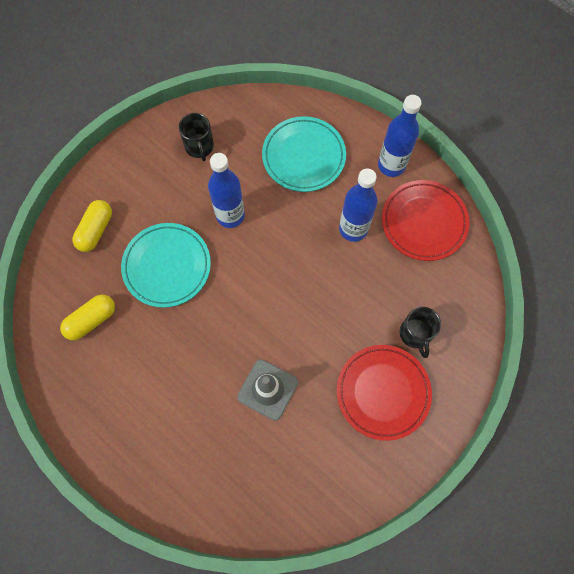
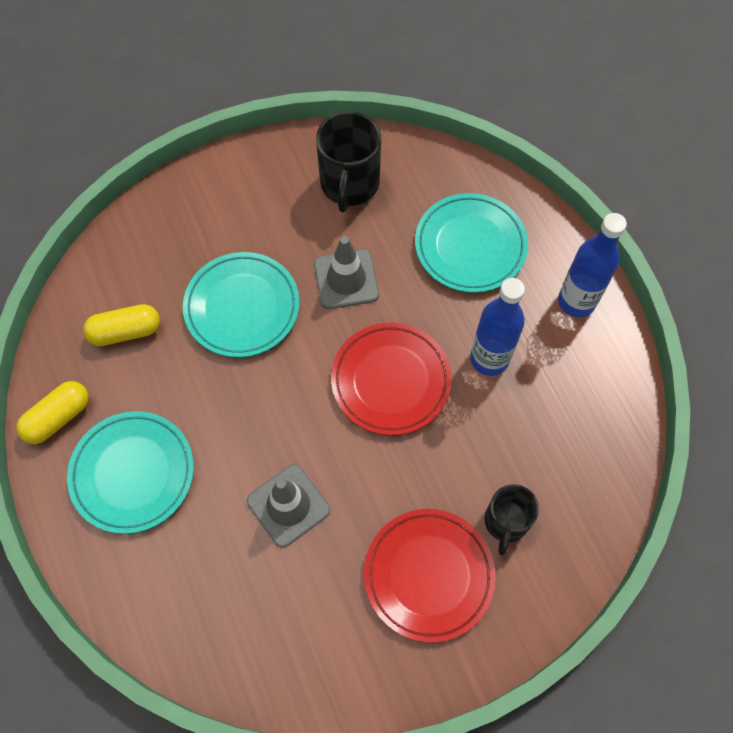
camera: 25 degrees right, 5 degrees down
(96, 230) = (182, 231): yellow capsule -> yellow capsule (58, 417)
(148, 418) = (133, 473): none -> turquoise plate
(199, 146) = (349, 184): black mug -> black mug, size x1.55
(230, 215) = (346, 279): blue bottle -> grey traffic cone
(423, 222) = (584, 388): red plate -> red plate (391, 381)

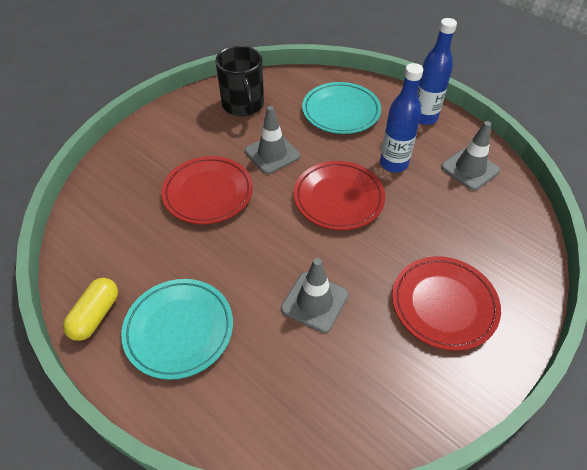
camera: 25 degrees left, 15 degrees down
(125, 332) = (126, 238): yellow capsule -> none
(242, 307) = (208, 193): turquoise plate -> red plate
(506, 522) = (470, 250): black mug -> none
(584, 408) = (470, 169): none -> grey traffic cone

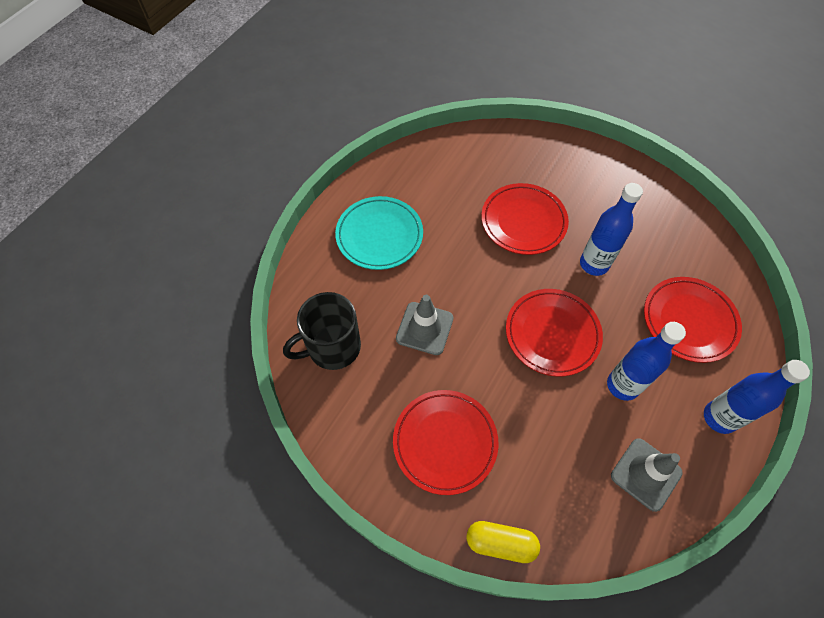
camera: 80 degrees right, 10 degrees up
(96, 315) = (382, 180): yellow capsule -> yellow capsule (501, 543)
(243, 105) = (657, 224): black mug -> black mug (332, 347)
(272, 154) = (594, 264): grey traffic cone -> blue bottle
(341, 111) = (689, 321): turquoise plate -> red plate

